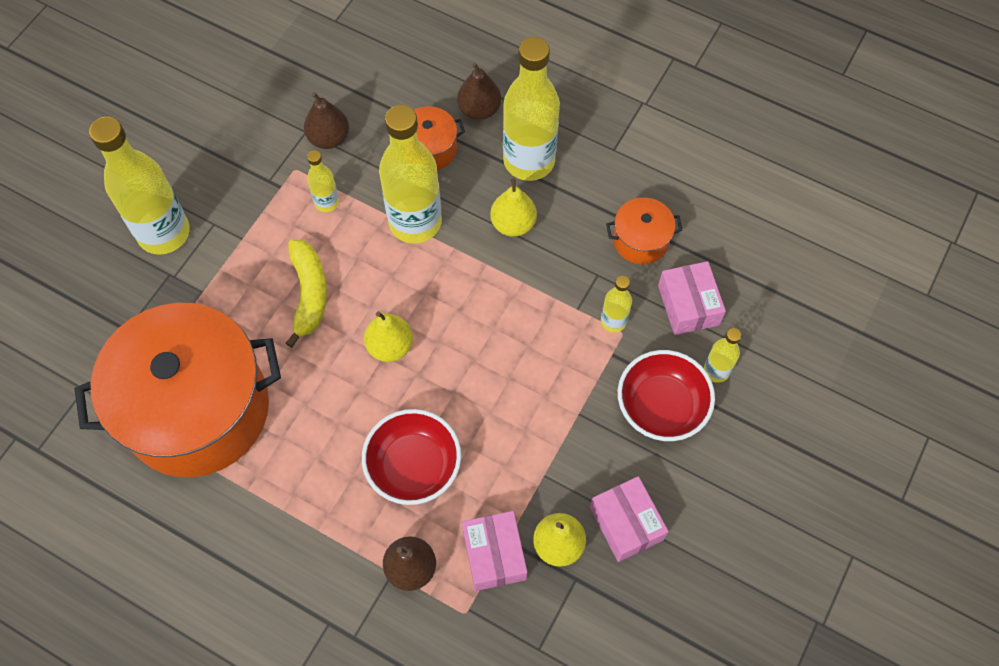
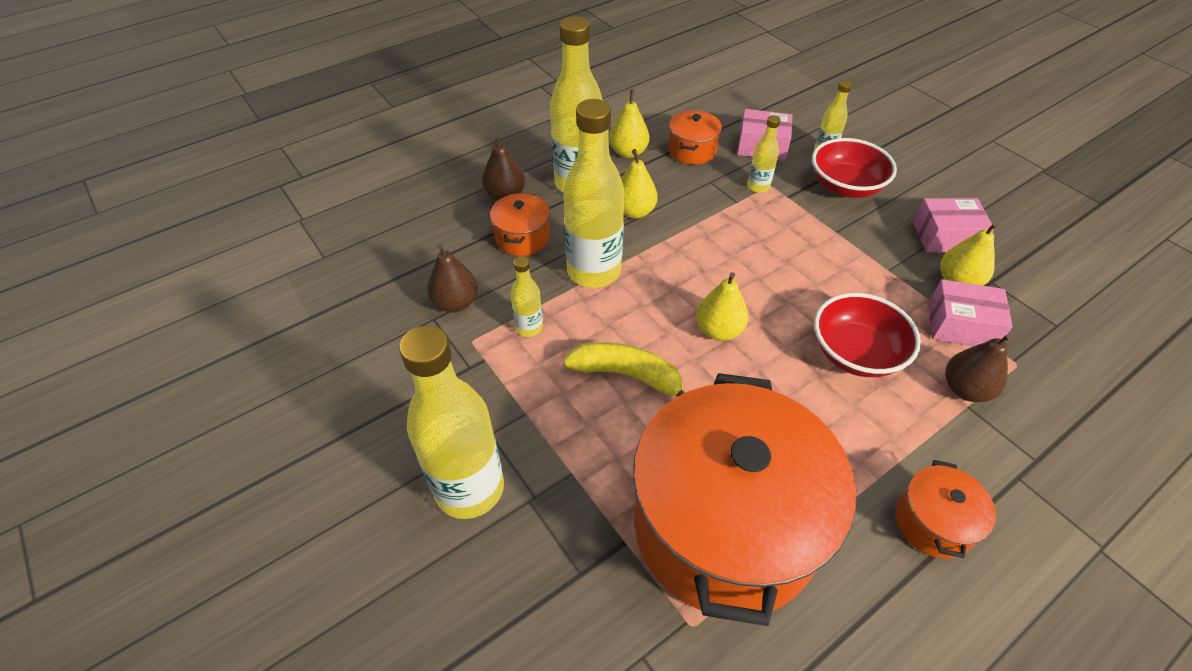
camera: 65 degrees left, 15 degrees down
(256, 559) = (932, 523): none -> orange pot
(603, 184) = (628, 152): none -> yellow pear

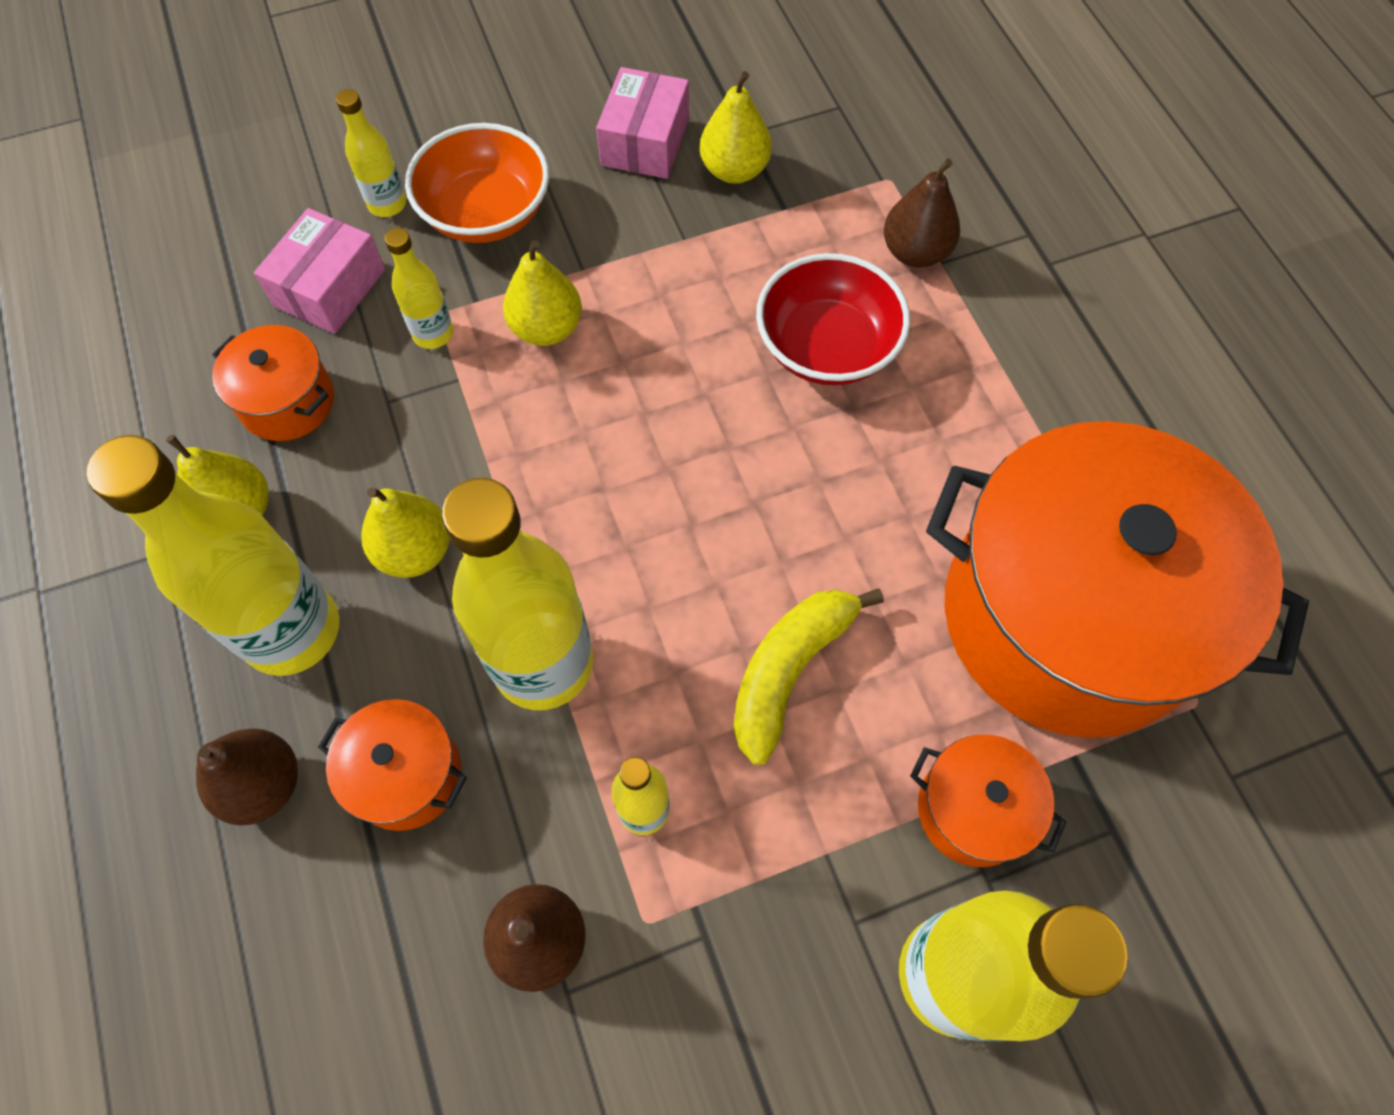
camera: 75 degrees left, 15 degrees up
(718, 330) = (735, 508): yellow pear -> yellow pear (546, 328)
(845, 186) = (486, 213): red bowl -> orange bowl
(932, 523) = (1096, 378): orange pot -> orange pot (973, 810)
(960, 325) = (812, 205): pink box -> none

